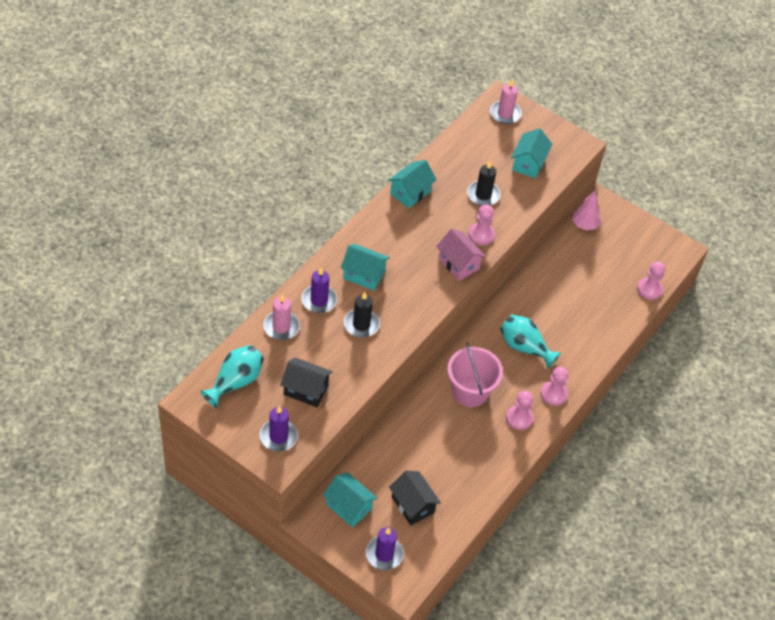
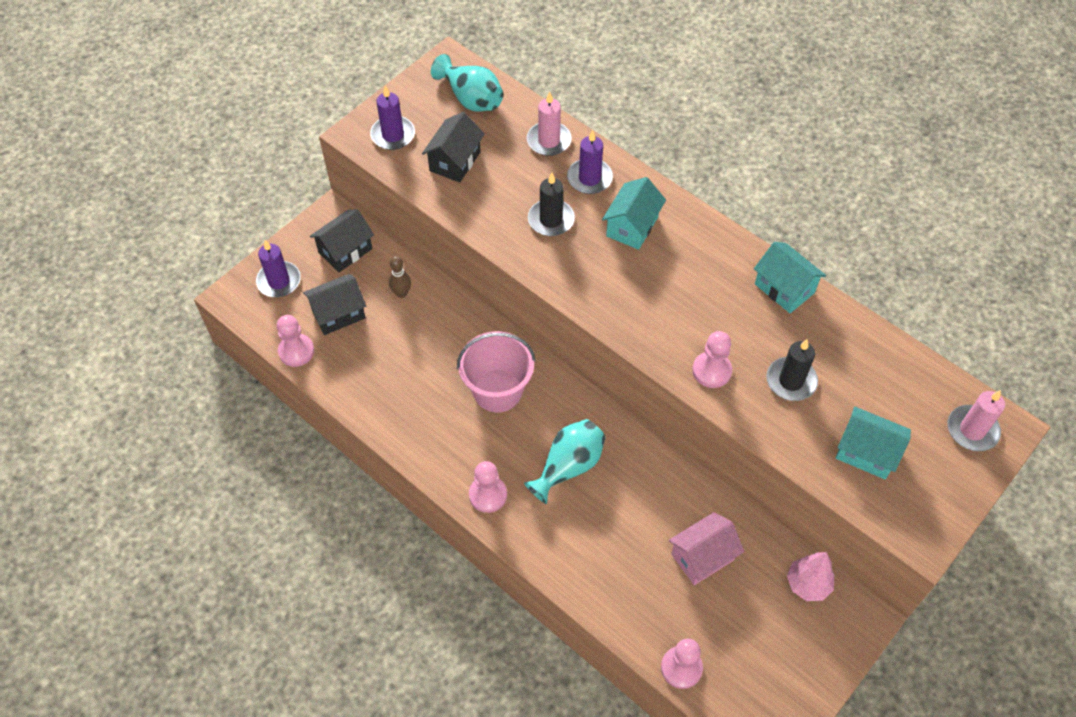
camera: 100 degrees right, 5 degrees up
(349, 507) = (345, 250): turquoise house -> black house
(388, 461) = (401, 293): none -> brown bowling pin
(458, 264) = (655, 337): pink house -> pink house (702, 557)
(519, 418) = (452, 446): pink pawn -> pink pawn (296, 351)

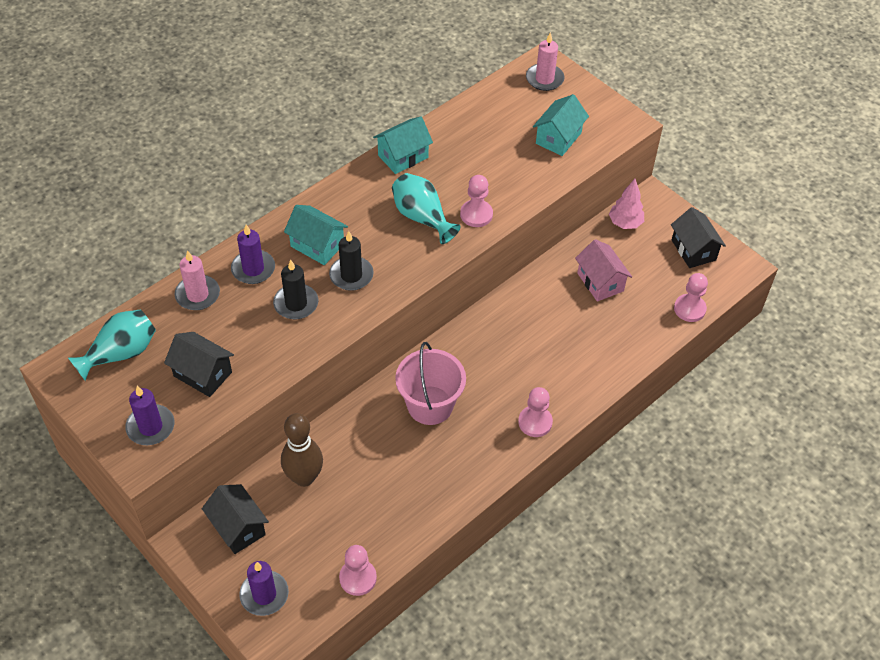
camera: 85 degrees left, 5 degrees down
(338, 314) = (318, 537): black house -> black house (693, 250)
(401, 293) = (304, 477): brown bowling pin -> brown bowling pin, size x1.83
(568, 466) = (512, 360): turquoise vase -> turquoise vase (422, 217)
(791, 381) = (491, 168): black candle -> black candle (351, 275)

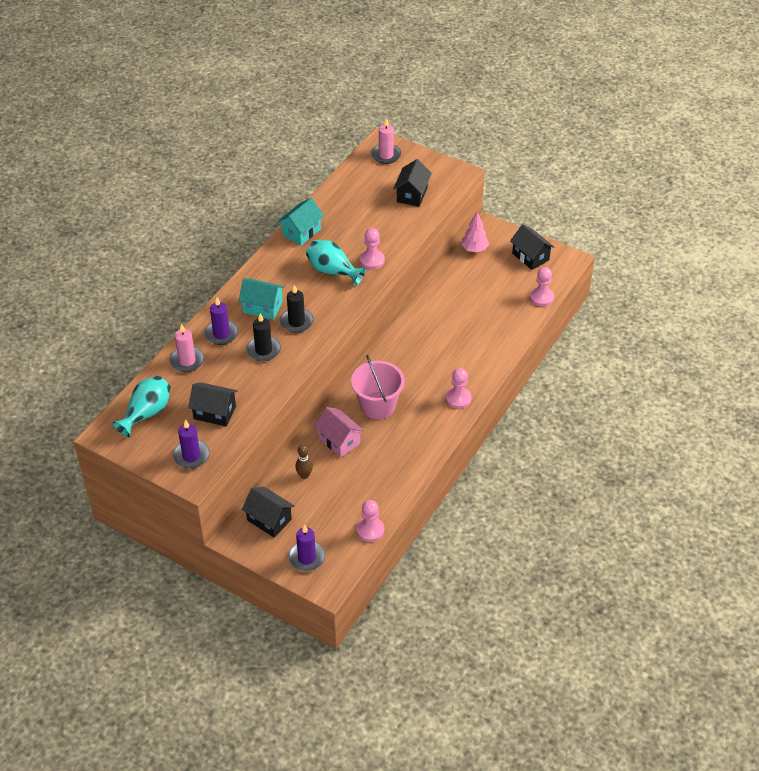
camera: 15 degrees left, 5 degrees down
(304, 477) = (304, 475): brown bowling pin -> brown bowling pin, size x0.55
(558, 138) = (412, 195): turquoise house -> black house
(600, 282) = (471, 294): pink house -> pink house (339, 441)

